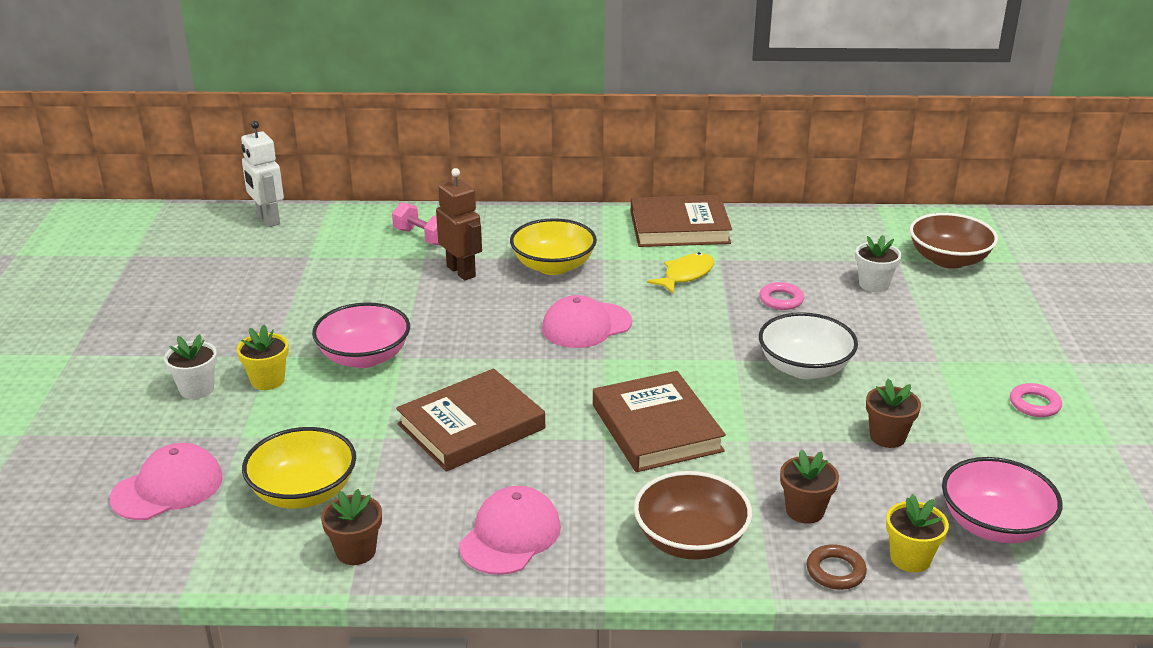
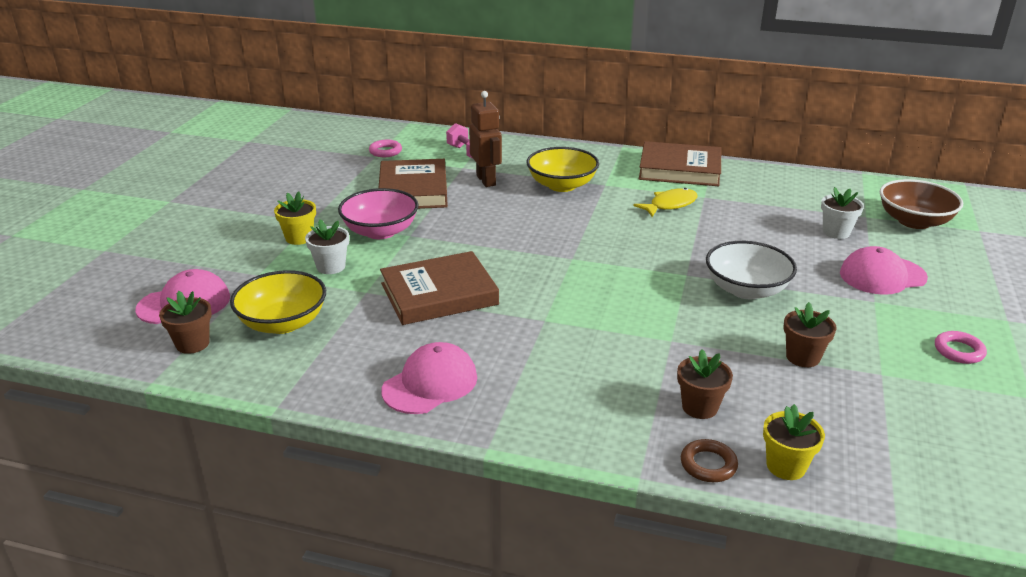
camera: 15 degrees right, 0 degrees up
(197, 389) = (244, 237): white flower pot -> white flower pot (331, 267)
(268, 219) = (358, 128): white robot -> none
(356, 551) = (299, 374): brown flower pot -> brown flower pot (192, 344)
(586, 325) = (569, 232): pink cap -> pink cap (882, 275)
(656, 428) = (593, 318): brown book -> brown book (413, 190)
(690, 540) = (584, 414): brown bowl -> none
(781, 300) = (746, 234): pink ring -> pink ring (385, 151)
(994, 525) = (881, 451): pink bowl -> none

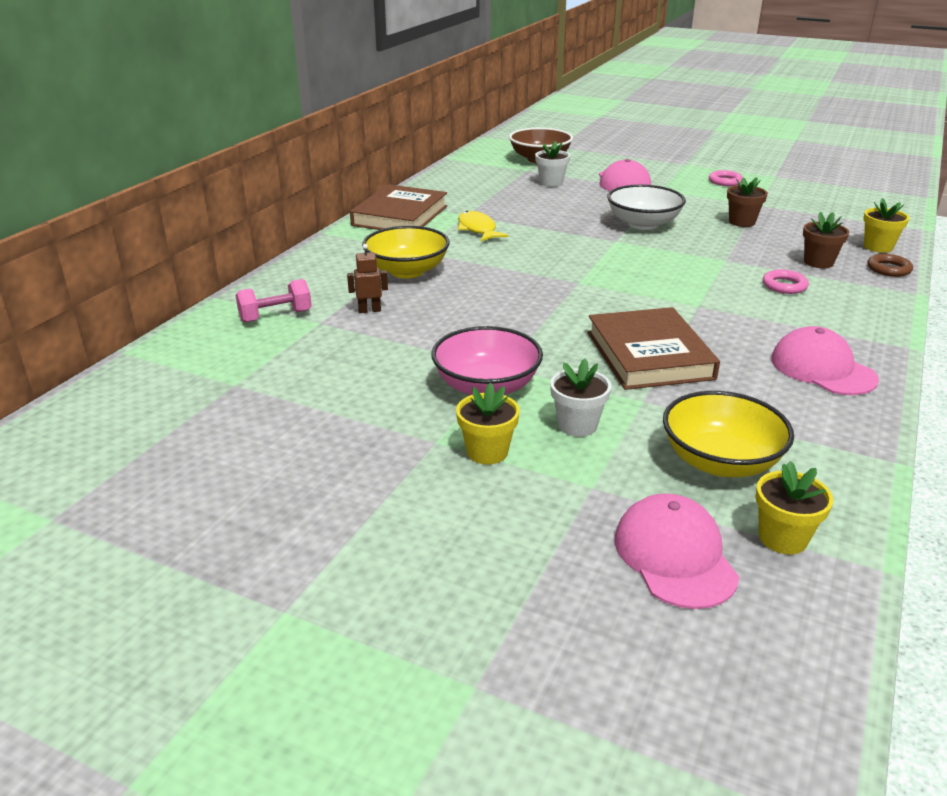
camera: 80 degrees left, 0 degrees up
(192, 344) = (782, 538): brown flower pot -> yellow flower pot
(385, 151) = (222, 375): pink ring -> pink ring (784, 286)
(413, 190) = (371, 359): brown book -> none
(486, 180) = (369, 310): brown robot -> brown robot, size x0.58

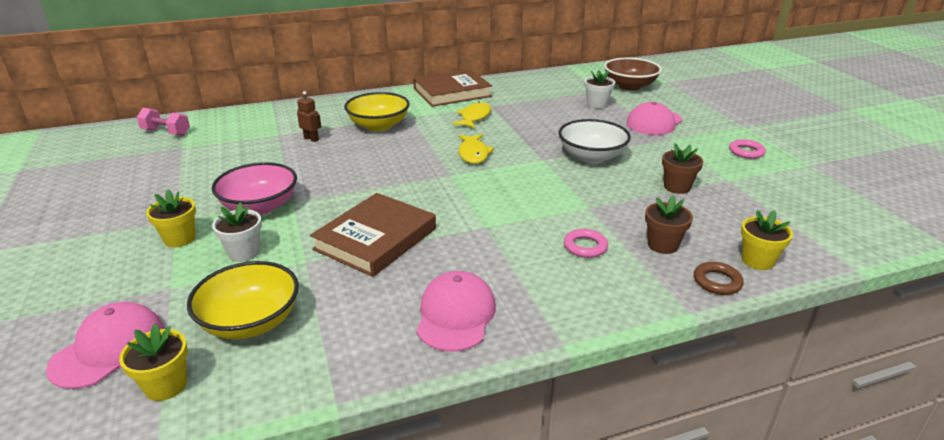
camera: 45 degrees right, 0 degrees up
(275, 316) = (269, 123): pink dumbbell -> pink dumbbell (166, 132)
(554, 258) = (473, 154): none -> yellow fish

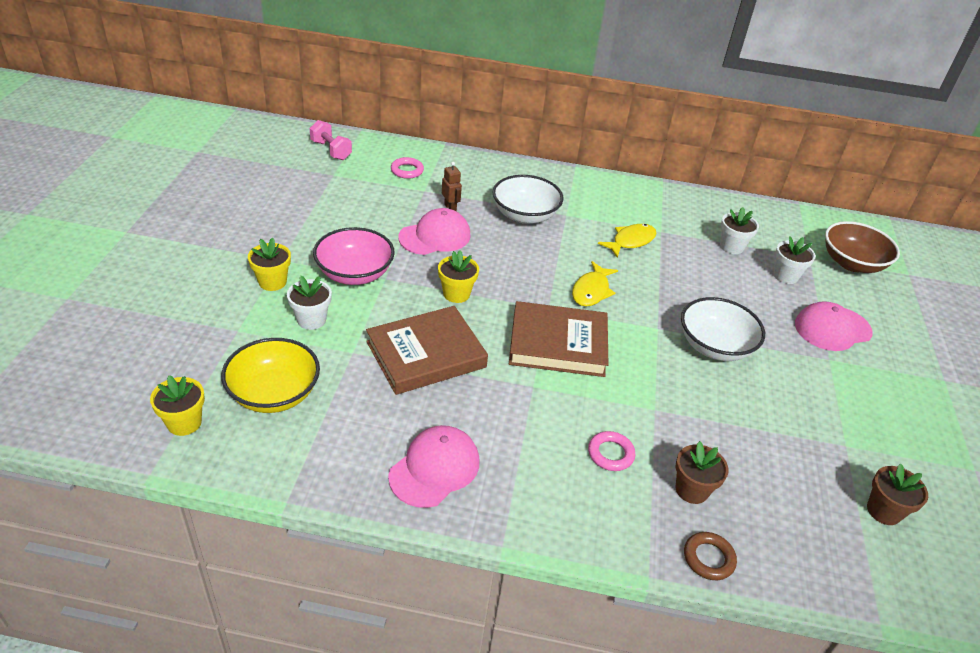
camera: 25 degrees right, 10 degrees up
(109, 349) = (166, 369): pink cap -> pink cap (435, 236)
(378, 126) = (525, 215): yellow bowl -> white bowl
(452, 92) = (633, 196): brown book -> brown book (558, 344)
(546, 100) = (731, 247): none -> white flower pot
(677, 187) = (775, 427): brown flower pot -> brown flower pot (883, 511)
(746, 152) = (908, 417): pink ring -> pink ring (407, 171)
(757, 261) = (777, 557): yellow flower pot -> yellow flower pot (456, 294)

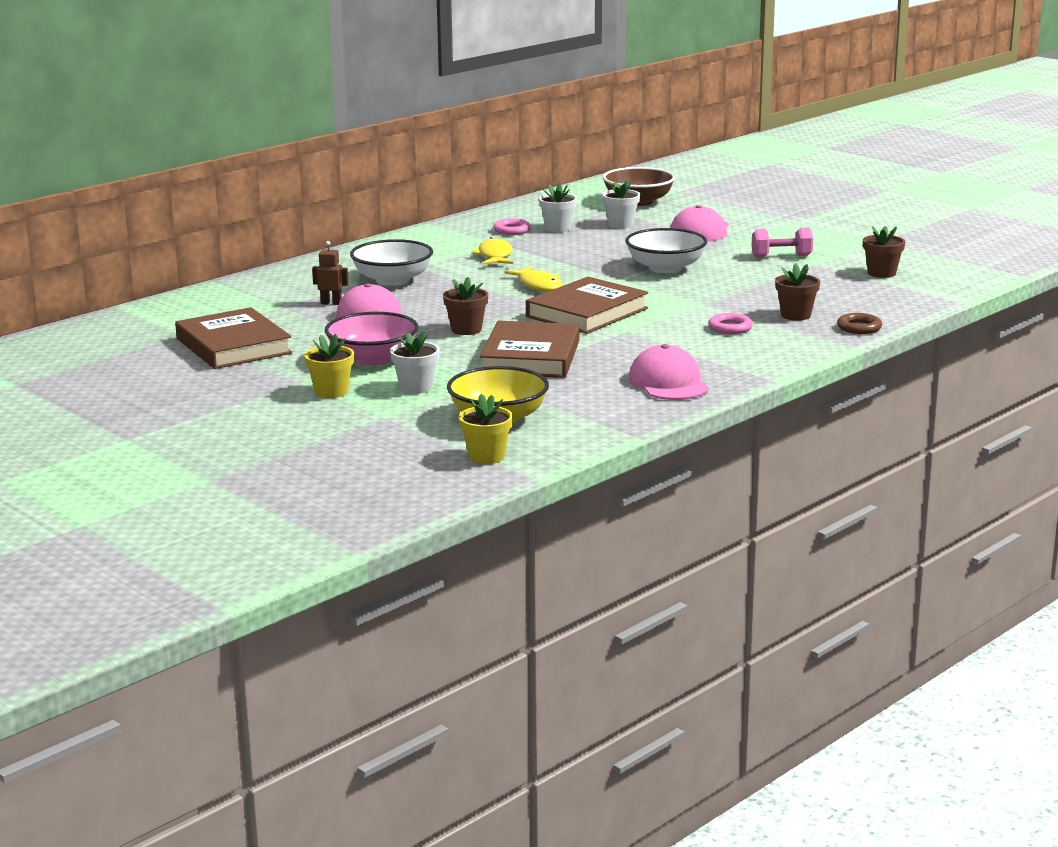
camera: 50 degrees left, 20 degrees down
(329, 202) = (233, 346): none -> brown book
(331, 150) = (133, 327): pink dumbbell -> pink dumbbell (781, 256)
(407, 171) = (234, 305): pink ring -> pink ring (512, 230)
(456, 294) = (466, 330): yellow flower pot -> brown flower pot

